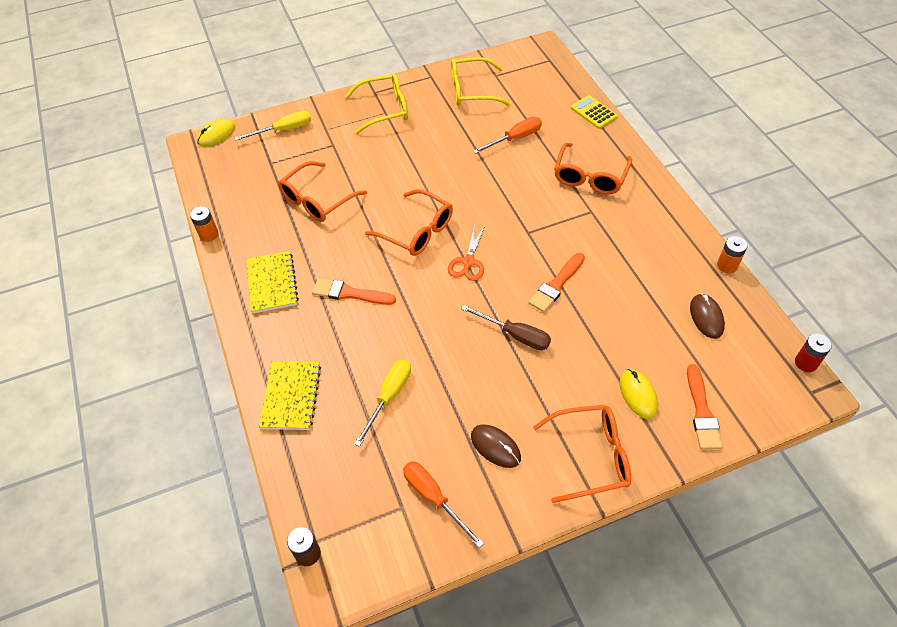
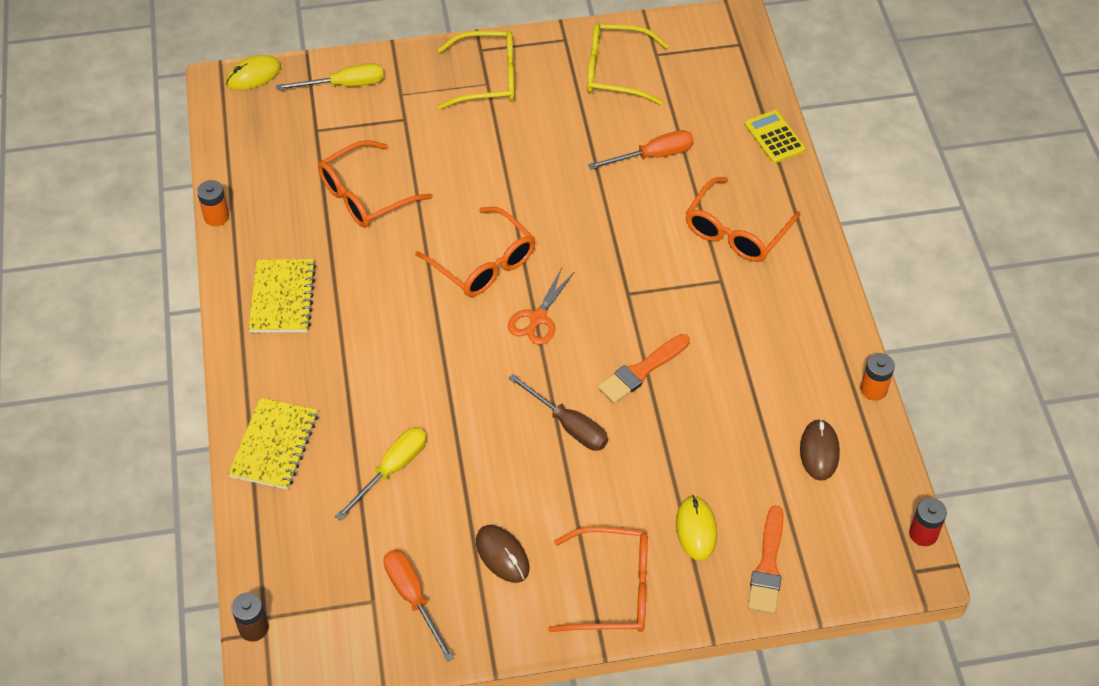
camera: 10 degrees right, 0 degrees up
(349, 293) = (376, 330): orange brush -> none

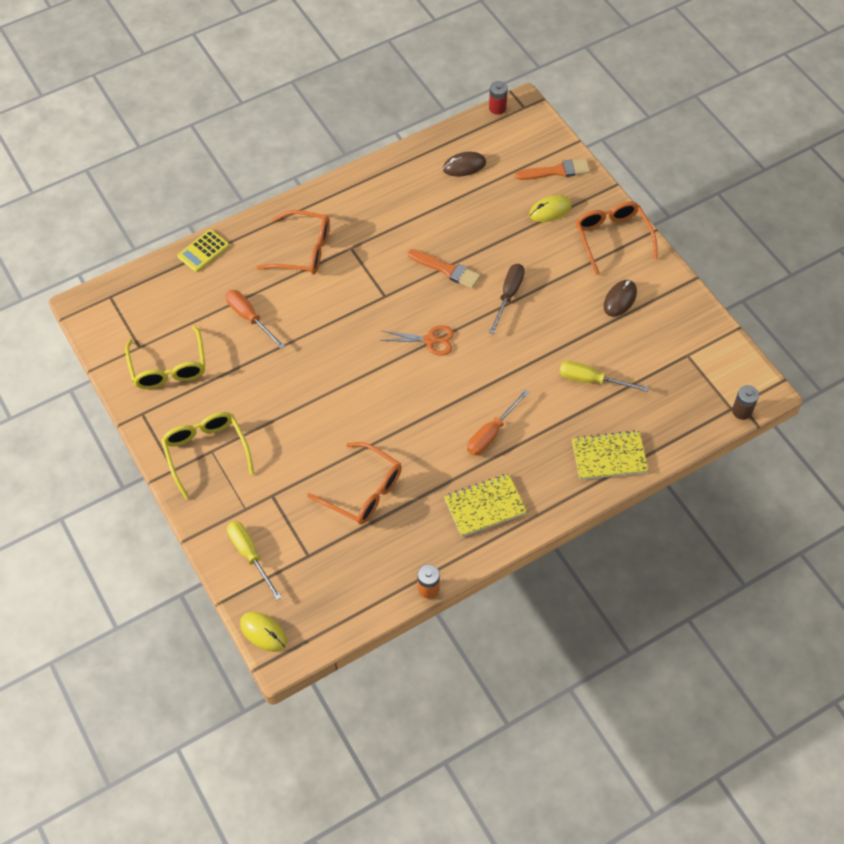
camera: 110 degrees left, 5 degrees up
(413, 598) = (674, 334): orange screwdriver -> orange screwdriver (491, 433)
(483, 263) = (395, 390): orange glasses -> none
(873, 389) = (404, 150): orange battery -> none

